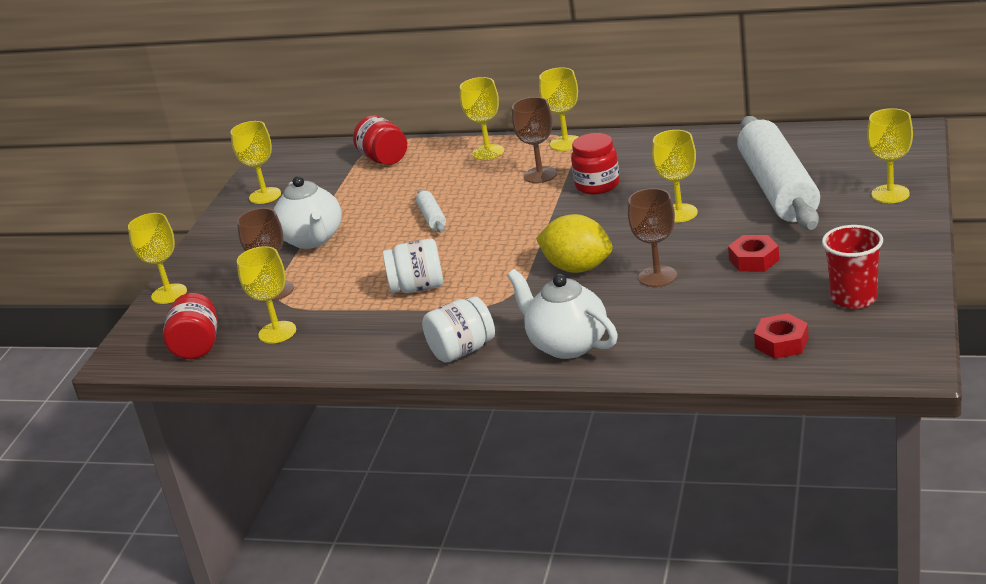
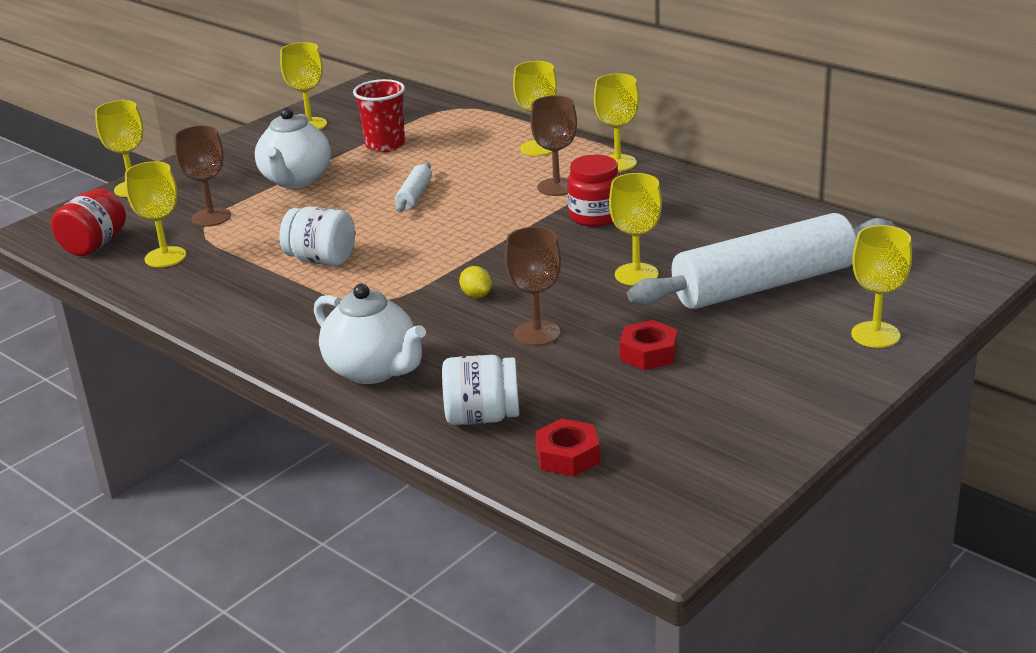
camera: 25 degrees right, 0 degrees up
(384, 159) = (443, 124): red jar -> none
(462, 350) = (282, 337): white jar -> white jar (482, 417)
(567, 345) = (373, 370): white teapot -> white teapot turned 150 degrees clockwise
(577, 268) = (476, 295): yellow lemon -> yellow lemon, size x0.46
(778, 189) = (763, 285): white rolling pin -> white rolling pin turned 45 degrees clockwise
(853, 298) = (698, 437): red cup -> red cup (385, 145)

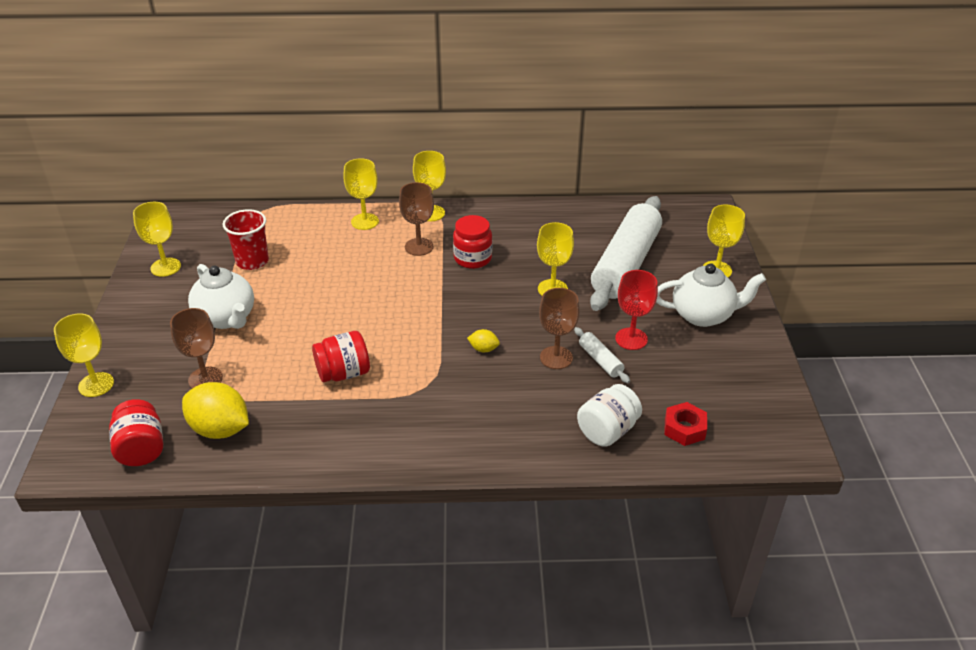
camera: 45 degrees left, 10 degrees up
(165, 257) = (220, 429): yellow goblet -> yellow lemon
(321, 260) = (343, 373): white jar -> red jar
(373, 370) = (500, 436): white teapot -> white teapot (703, 315)
(414, 195) = (334, 293): white rolling pin -> white rolling pin (600, 360)
(648, 353) = (631, 339): red nut -> red goblet

